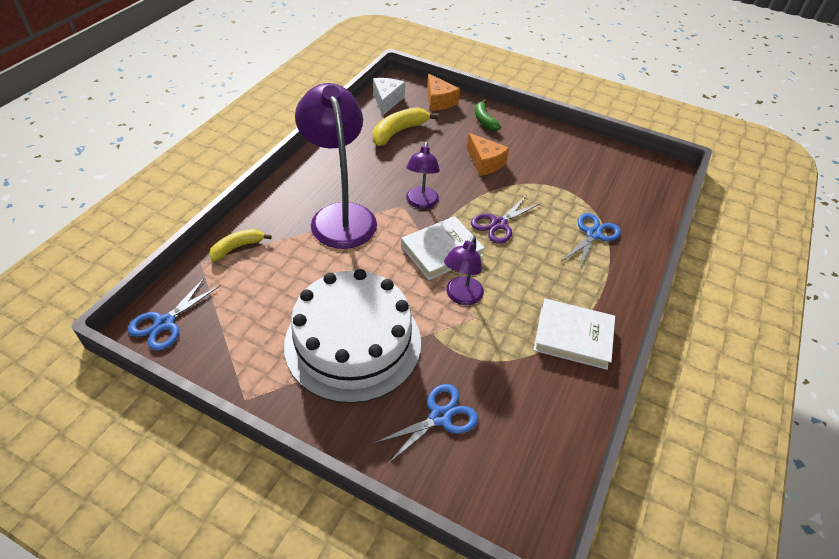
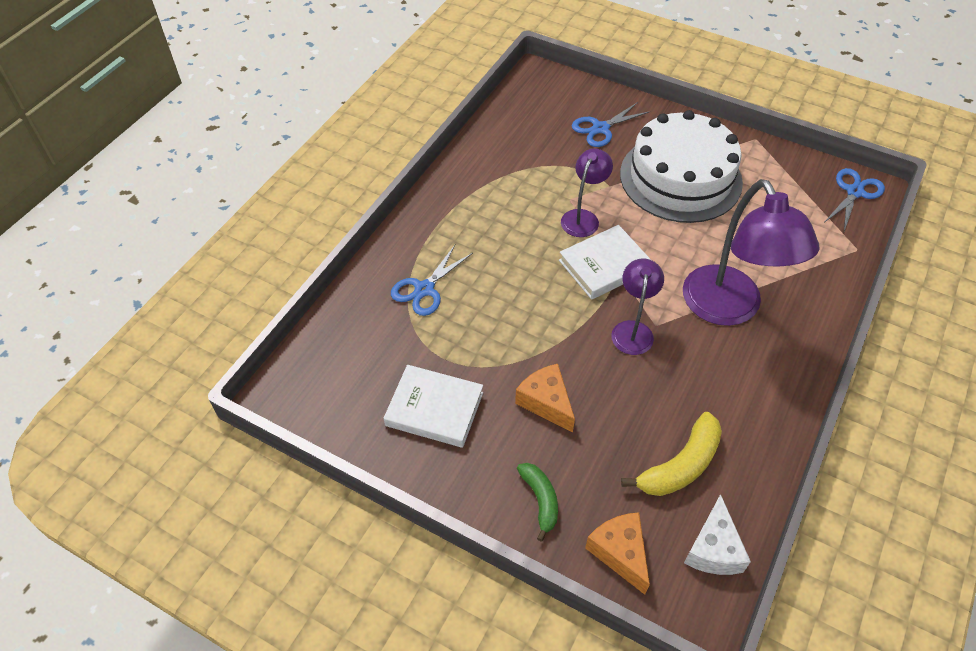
camera: 175 degrees left, 5 degrees up
(237, 247) = (828, 266): yellow banana -> none
(498, 224) = (537, 301): purple scissors -> none
(573, 336) = (479, 184): white book -> white book (434, 409)

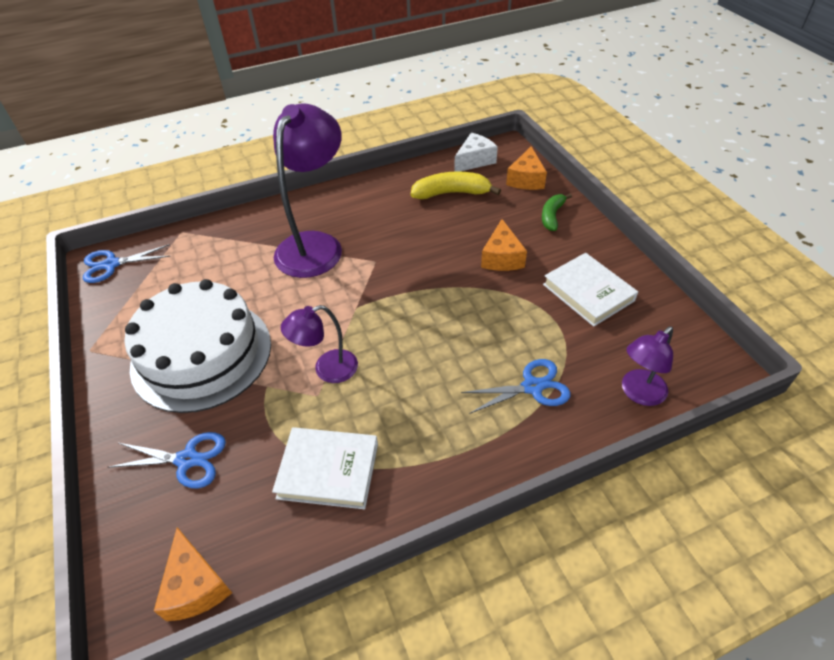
camera: 140 degrees left, 5 degrees down
(523, 94) = (195, 585): none -> orange cheese
(604, 265) = (360, 319): white book -> white book (328, 470)
(632, 330) = (394, 266): purple lamp -> purple lamp (638, 393)

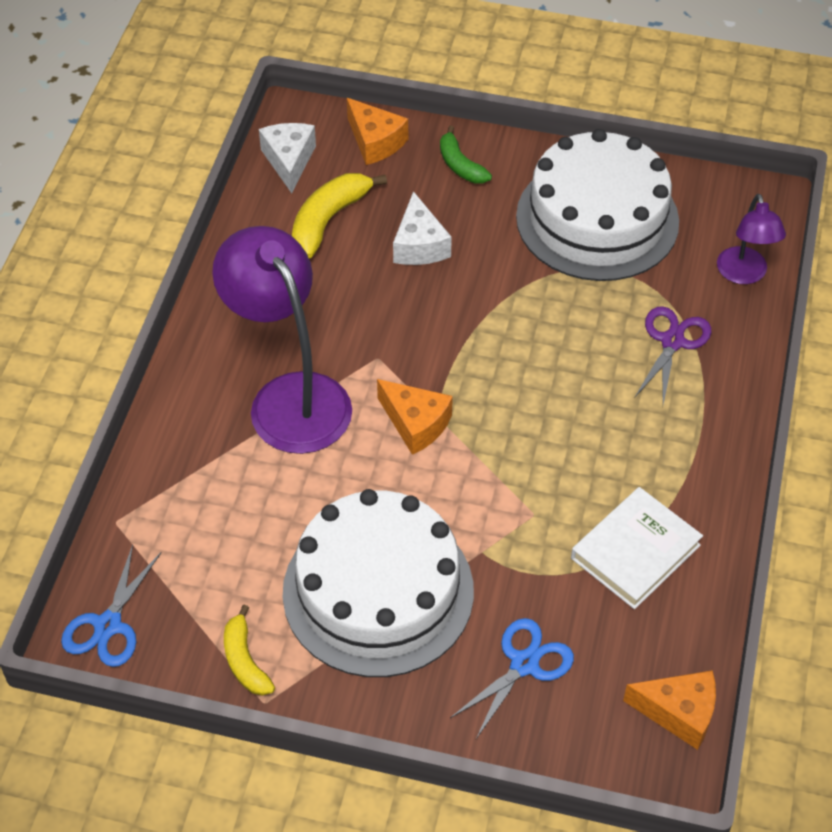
camera: 55 degrees left, 5 degrees up
(116, 326) = (245, 661): none -> yellow banana
(327, 369) = (506, 488): purple lamp -> none
(474, 233) = (419, 245): none -> white cheese
(502, 257) = (482, 249): orange cheese -> orange cheese (415, 423)
(532, 387) = (672, 342): blue scissors -> purple scissors
(588, 292) = (597, 219): white book -> white cake

